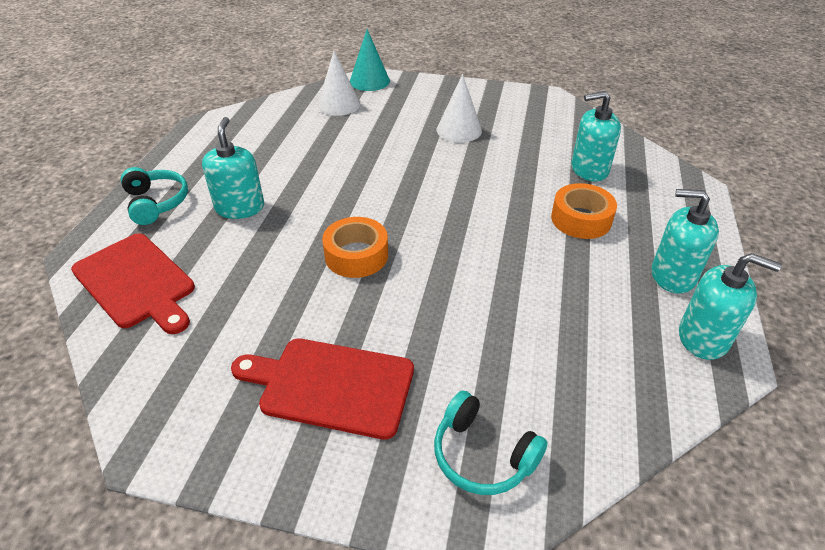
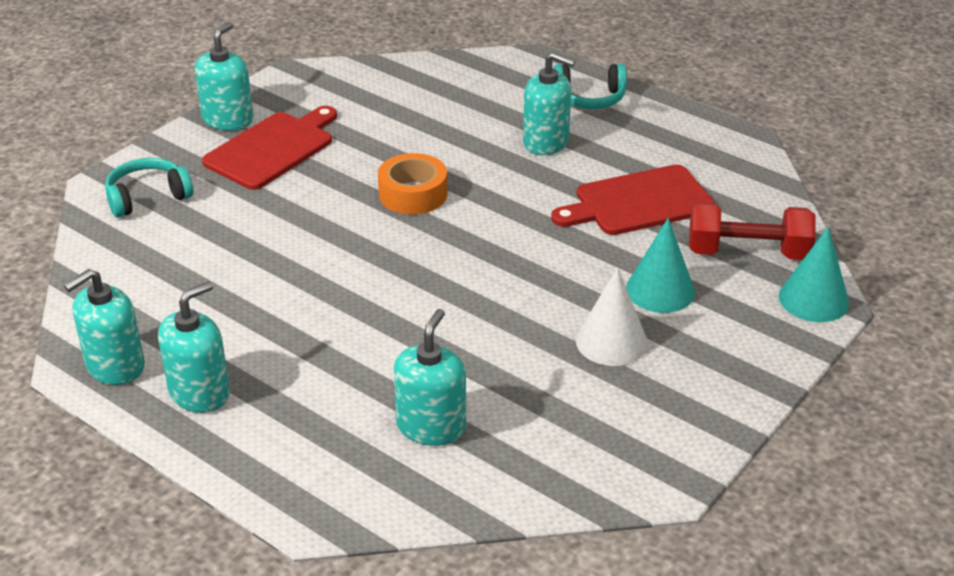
camera: 115 degrees right, 5 degrees down
(136, 282) = (471, 80): red cutting board -> red cutting board (638, 202)
(286, 463) = (228, 119): none -> turquoise soap dispenser
(339, 104) = (747, 253): white cone -> red dumbbell
(398, 124) = (660, 290): none -> turquoise cone
(581, 219) = (342, 368): orange tape -> none

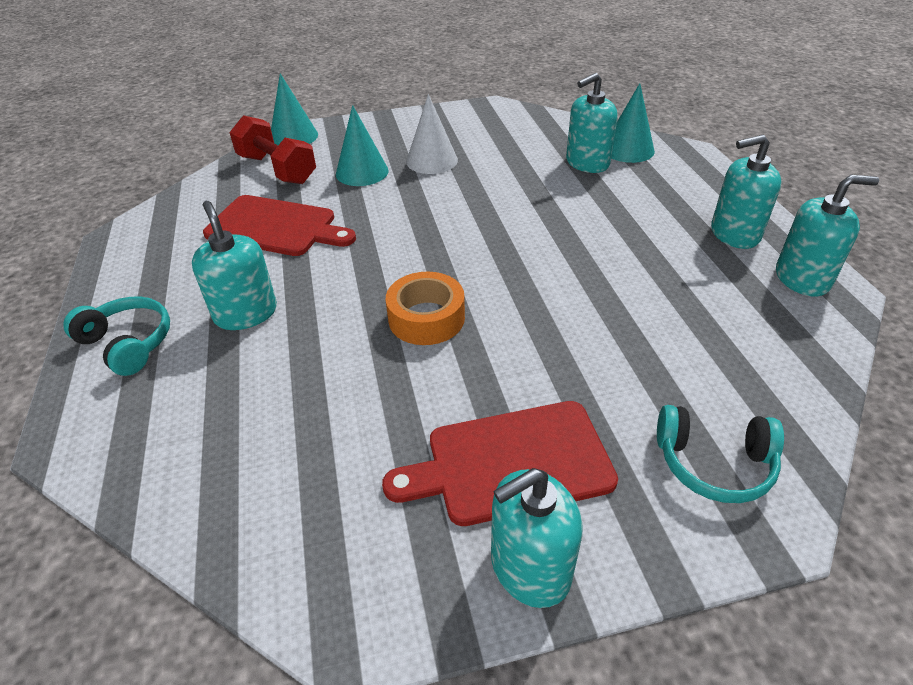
camera: 140 degrees left, 5 degrees up
(399, 478) = (628, 150): none -> turquoise cone

